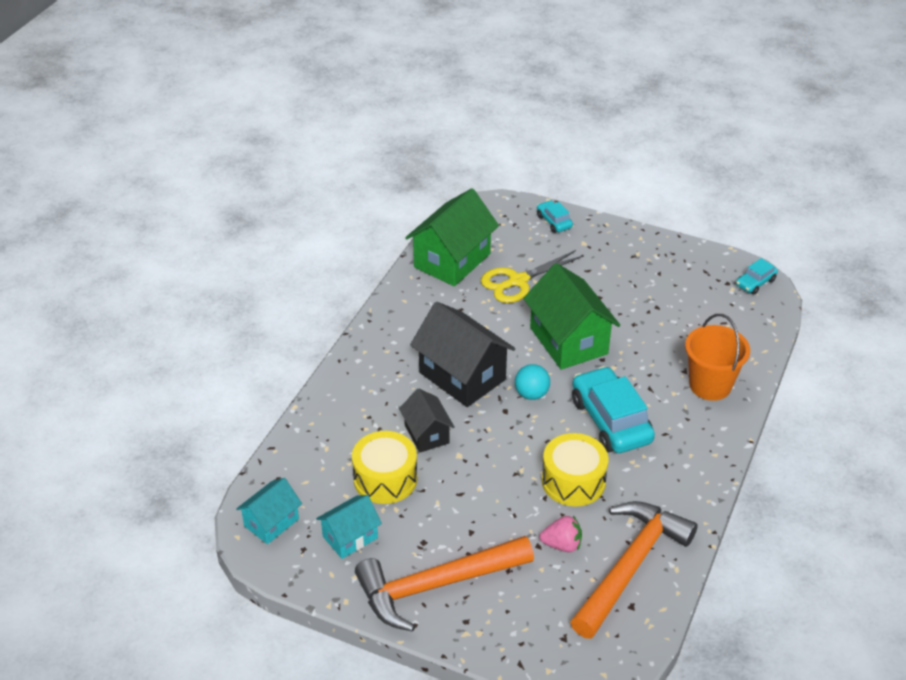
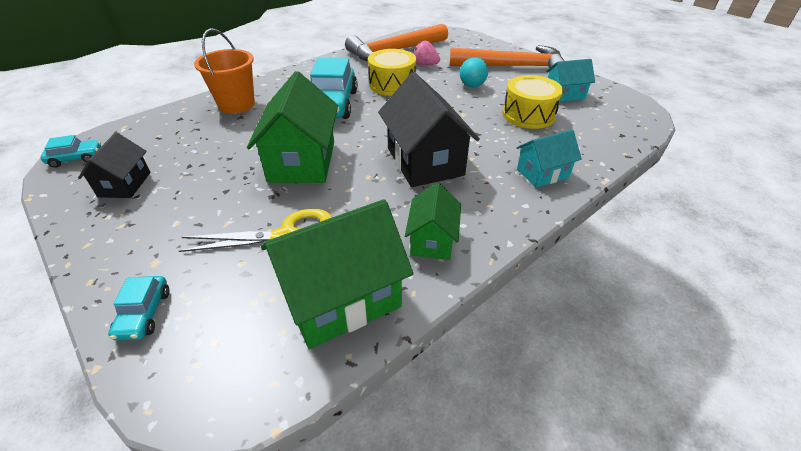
camera: 155 degrees left, 0 degrees up
(271, 522) = (626, 113): turquoise house -> turquoise house (542, 173)
(416, 310) = (432, 240): none -> green house
(427, 434) = (482, 131): black house -> black house (124, 184)
(531, 394) = (375, 133): turquoise ball -> turquoise ball (472, 85)

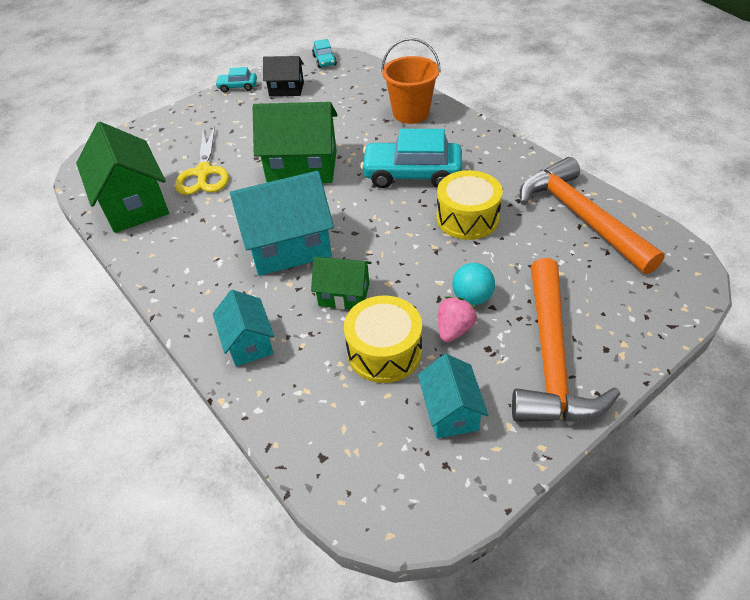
camera: 95 degrees right, 5 degrees up
(144, 314) = (156, 129): turquoise car -> turquoise car (238, 87)
(424, 161) = (288, 246): black house -> turquoise house
(425, 64) = (538, 249): pink strawberry -> pink strawberry (454, 329)
(432, 240) = (174, 250): green house -> green house (344, 295)

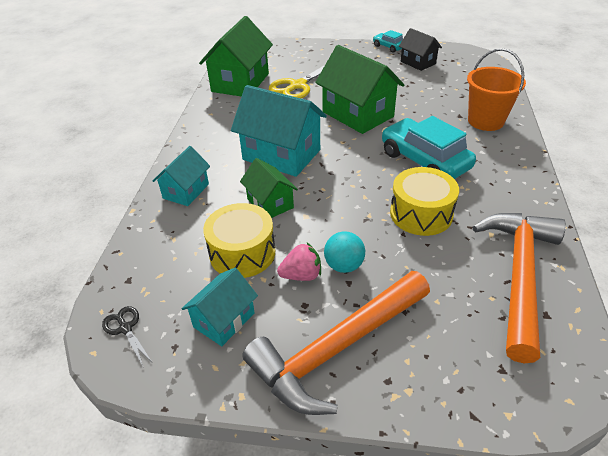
camera: 45 degrees right, 5 degrees down
(324, 61) = (471, 56): turquoise car -> none
(385, 492) = (125, 328): none -> black scissors

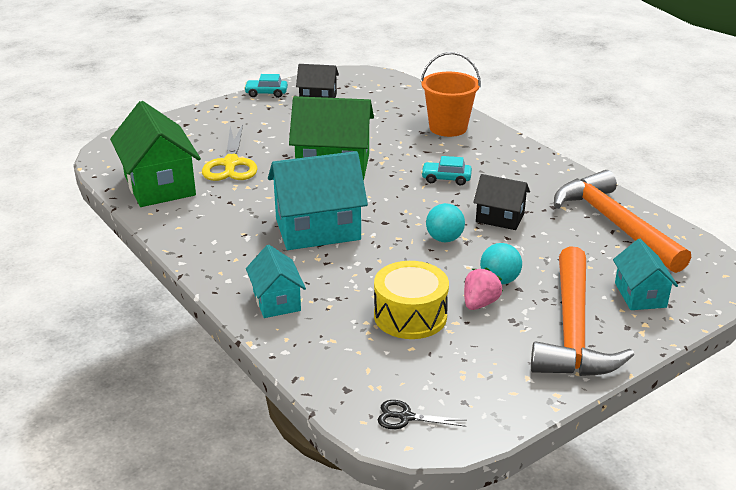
camera: 45 degrees left, 10 degrees down
(224, 320) = (472, 363): turquoise house -> turquoise house (640, 295)
(270, 203) = (372, 270): green house -> none
(353, 207) = (444, 239): none -> turquoise ball
(421, 214) = (500, 218): yellow drum -> black house
(424, 160) = (446, 179): turquoise car -> turquoise car, size x0.49

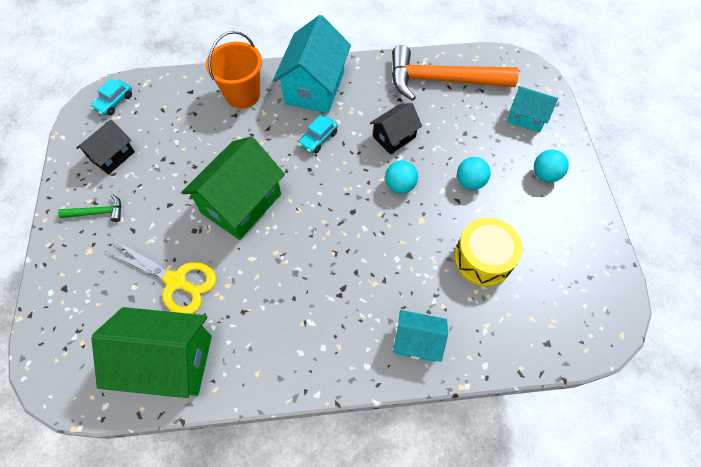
camera: 60 degrees left, 30 degrees up
(261, 112) = (98, 212): none -> green hammer
(266, 93) = (63, 191): turquoise car -> turquoise car (114, 102)
(317, 229) = (333, 263): turquoise house -> turquoise house (314, 87)
(406, 417) = (592, 320): black scissors -> none
(480, 303) = (490, 208): pink strawberry -> none
(573, 330) = (545, 174): orange hammer -> turquoise ball

